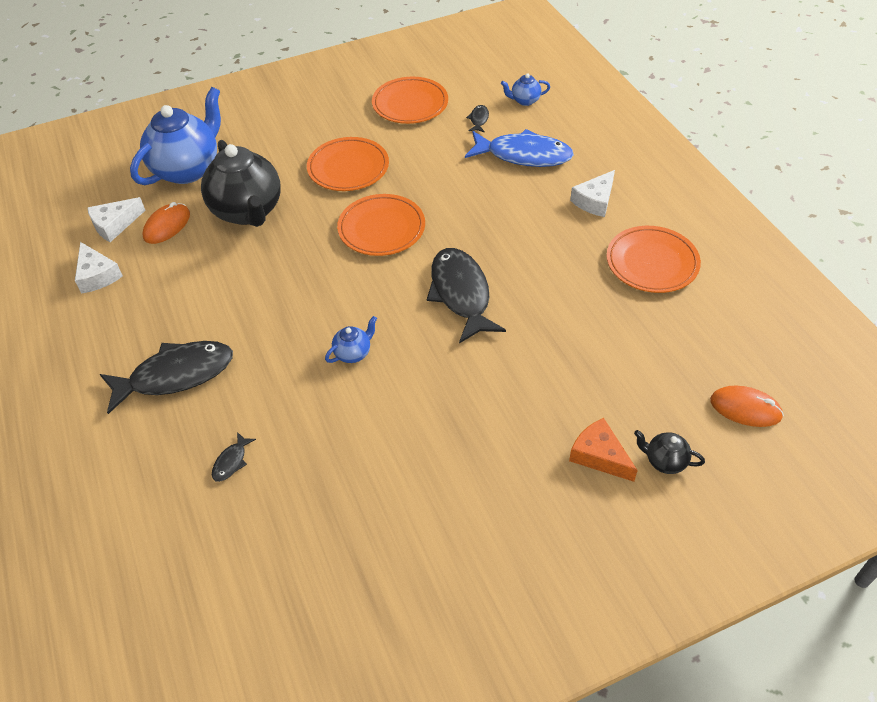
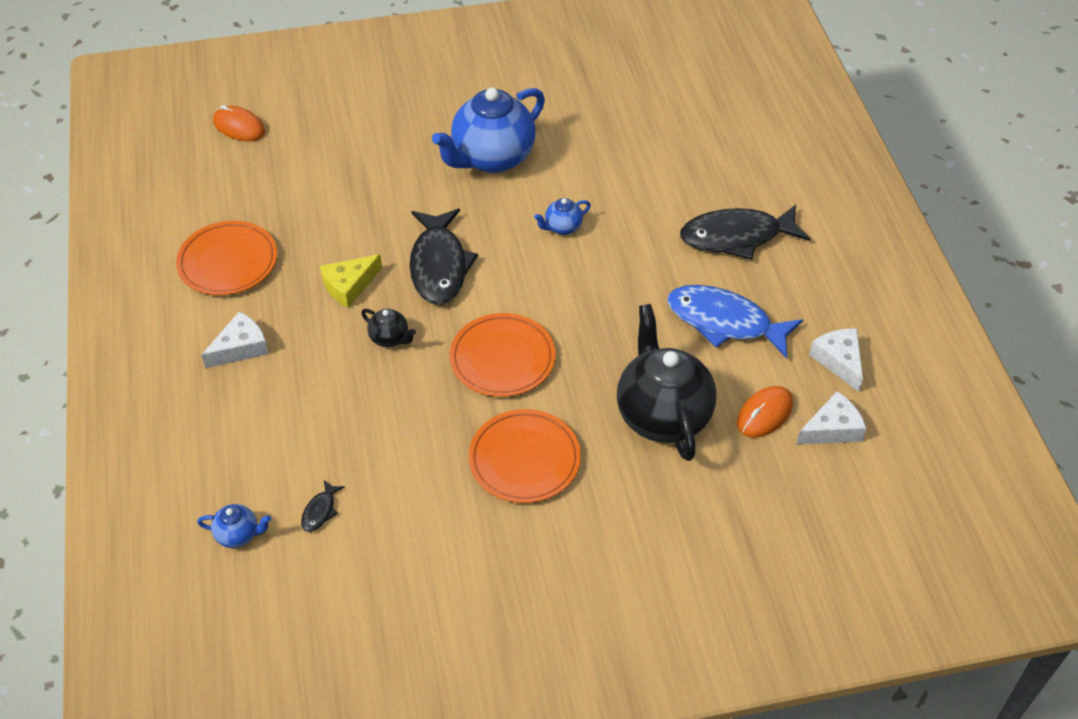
camera: 170 degrees left, 0 degrees up
(188, 169) = (745, 503): blue teapot -> blue teapot (492, 158)
(231, 462) = (682, 160): black fish -> none
(410, 104) = (408, 565): orange plate -> none
(524, 155) = (289, 433): blue fish -> blue fish (724, 322)
(533, 262) = (349, 286): none -> yellow cheese
(599, 455) = (378, 115): orange cheese -> none
(664, 461) = (329, 104): black teapot -> black teapot (390, 338)

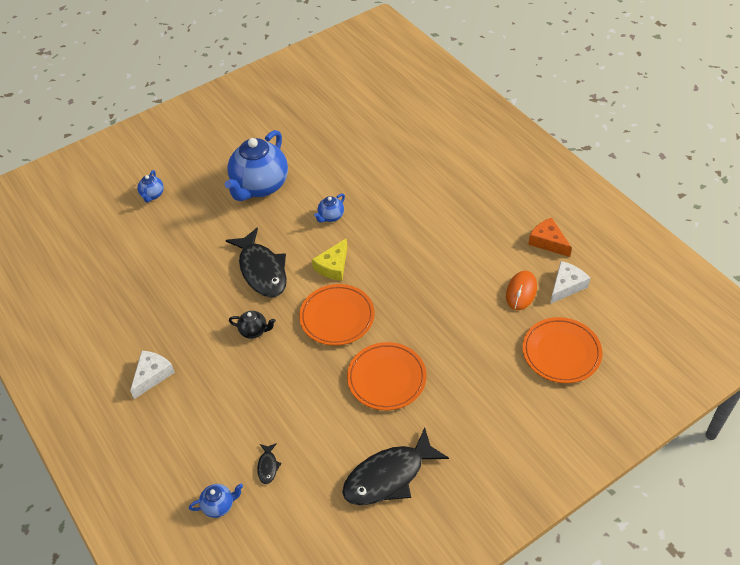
camera: 20 degrees left, 0 degrees up
(228, 262) = (112, 319): orange plate -> orange plate (561, 352)
(239, 127) = (70, 223): orange mouse -> none
(349, 286) = (207, 305): yellow cheese -> yellow cheese (333, 266)
(353, 125) = (152, 195): none -> blue teapot
(662, 415) = (459, 316): black teapot -> none
(724, 322) = (466, 242): blue fish -> none
(736, 237) = (445, 185): black fish -> black fish (388, 476)
(839, 361) = (548, 242): white cheese -> orange cheese

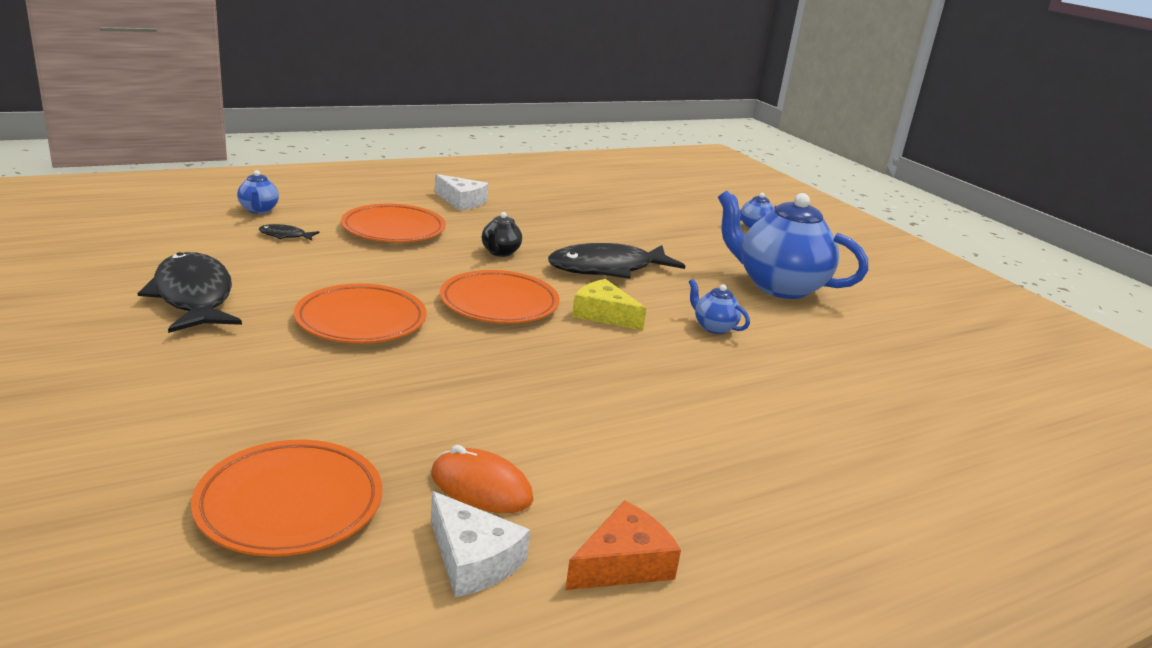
camera: 90 degrees right, 25 degrees down
(231, 403) = (393, 229): none -> orange plate

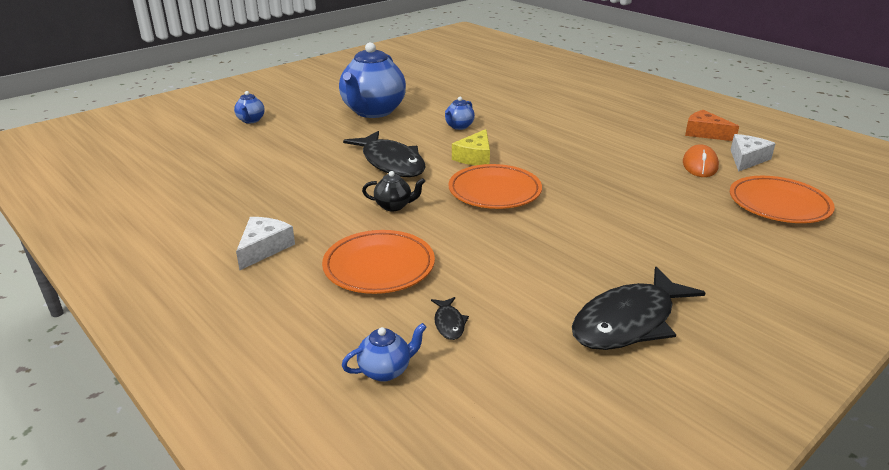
camera: 100 degrees left, 5 degrees up
(361, 320) = (579, 234): orange plate -> none

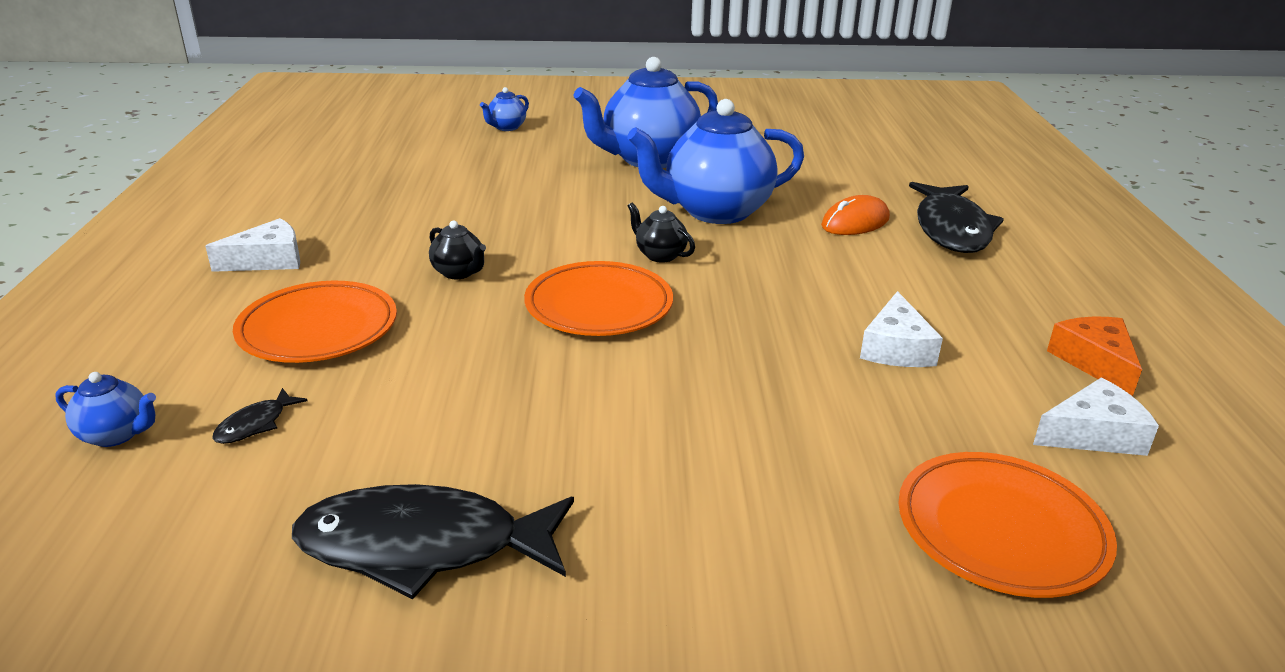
camera: 40 degrees right, 0 degrees up
(391, 163) = (551, 224): black fish -> black fish (951, 229)
(459, 126) = (715, 211): blue teapot -> blue teapot, size x2.32
(475, 157) = (660, 255): yellow cheese -> black teapot
(638, 156) = (896, 348): none -> white cheese
(700, 165) = (979, 404): orange mouse -> orange mouse (855, 222)

